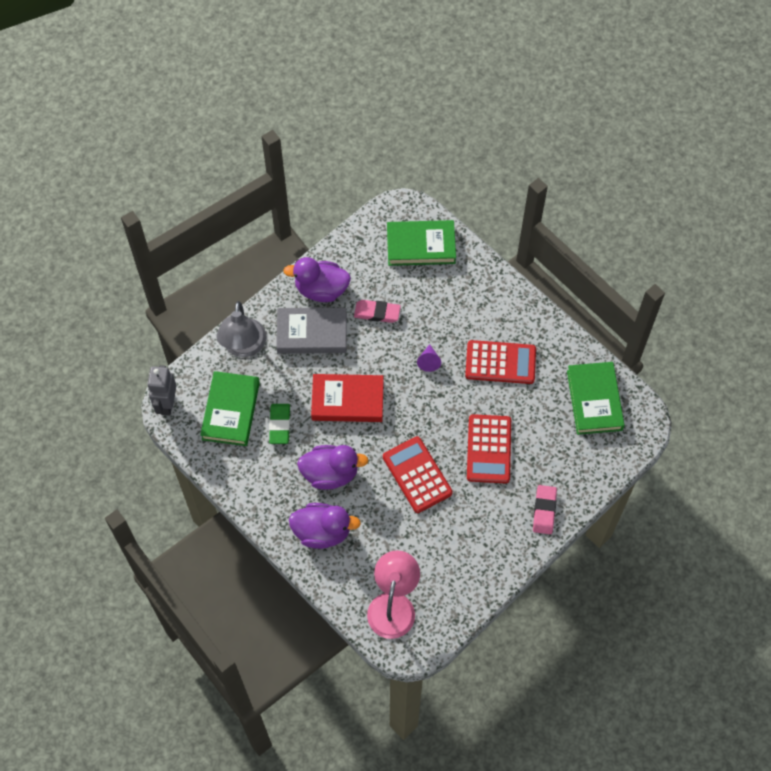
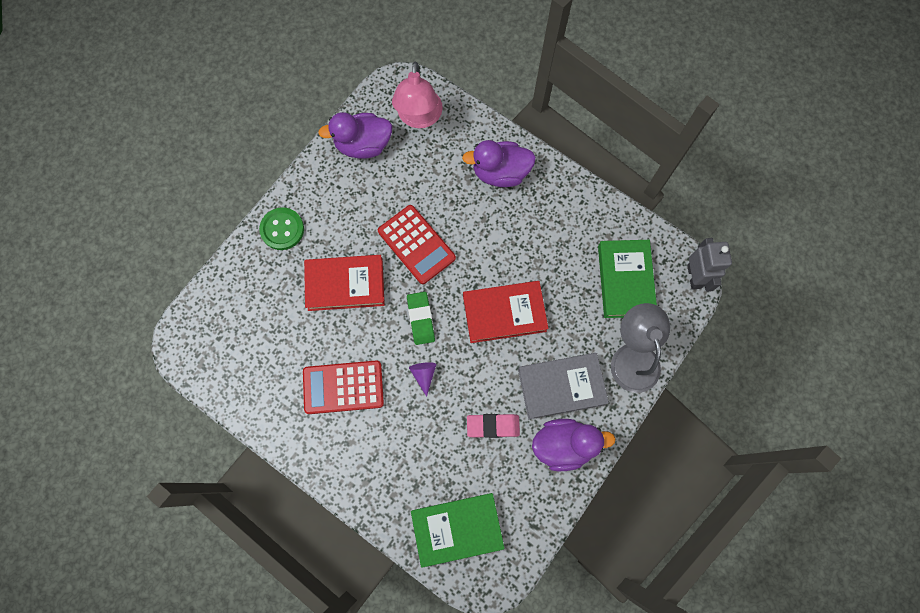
camera: 170 degrees right, 10 degrees up
(280, 425) = (569, 273): green eraser -> green eraser (421, 319)
(330, 473) = (505, 231): purple duck -> purple duck (363, 145)
(489, 449) = (345, 284): red calculator -> red book
(544, 511) = (282, 229): pink eraser -> green button
(594, 400) = (235, 359): green book -> none

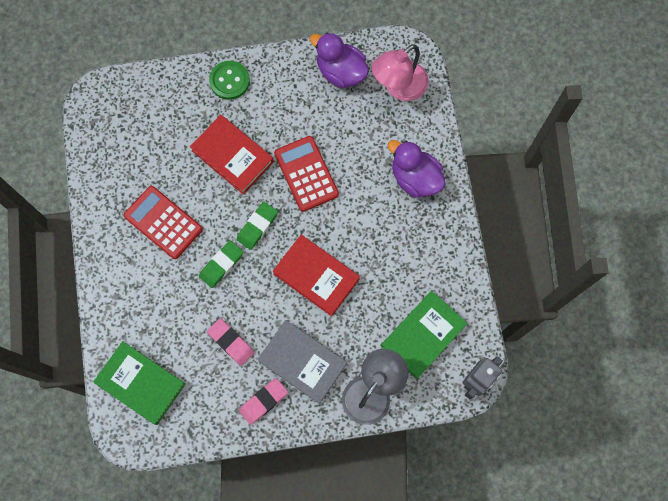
camera: 45 degrees right, 0 degrees up
(416, 244) = (306, 174): red calculator -> red calculator turned 150 degrees clockwise
(424, 375) = (221, 265): purple cone -> green eraser
(564, 445) = (263, 401): purple duck -> pink eraser

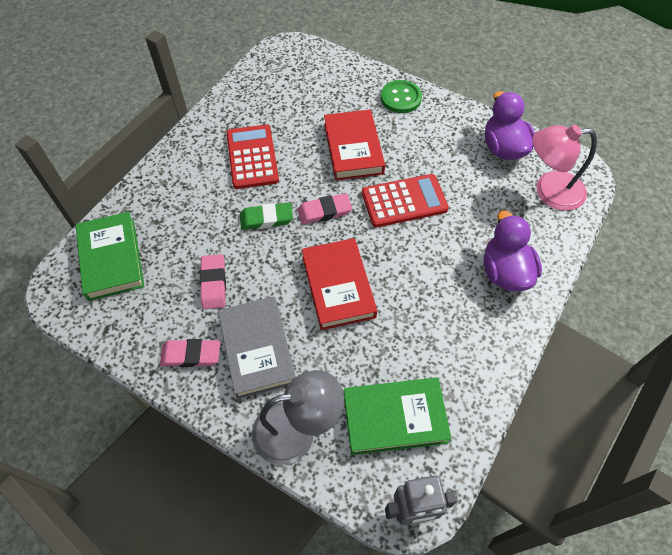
camera: 40 degrees right, 15 degrees down
(257, 226) = (324, 211): green eraser -> pink eraser
(306, 174) = (404, 201): red calculator -> red calculator turned 60 degrees clockwise

